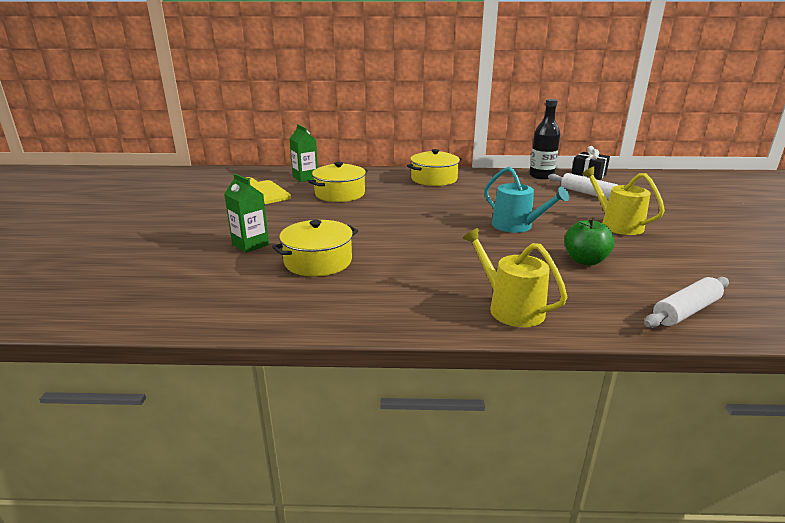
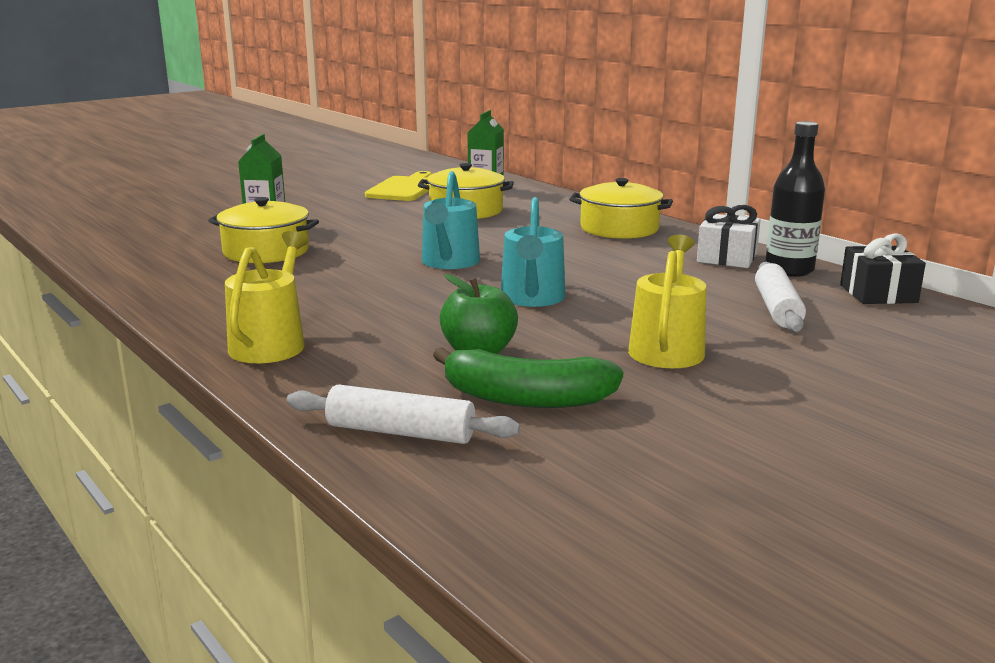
camera: 50 degrees right, 5 degrees down
(429, 224) = (449, 262): none -> turquoise watering can
(510, 178) = (727, 258): none -> white gift
(659, 270) = (525, 399): none -> green banana

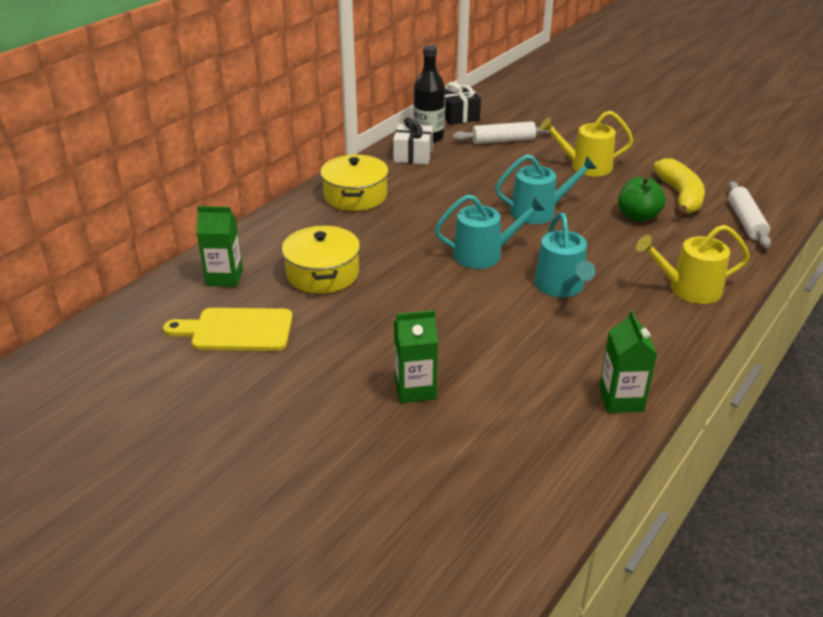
camera: 105 degrees left, 15 degrees up
(148, 278) = (621, 399): none -> green carton
(266, 251) = (508, 355): yellow pot -> none
(351, 284) = (561, 287): none -> turquoise watering can
(525, 399) = (680, 196): green banana -> yellow banana

